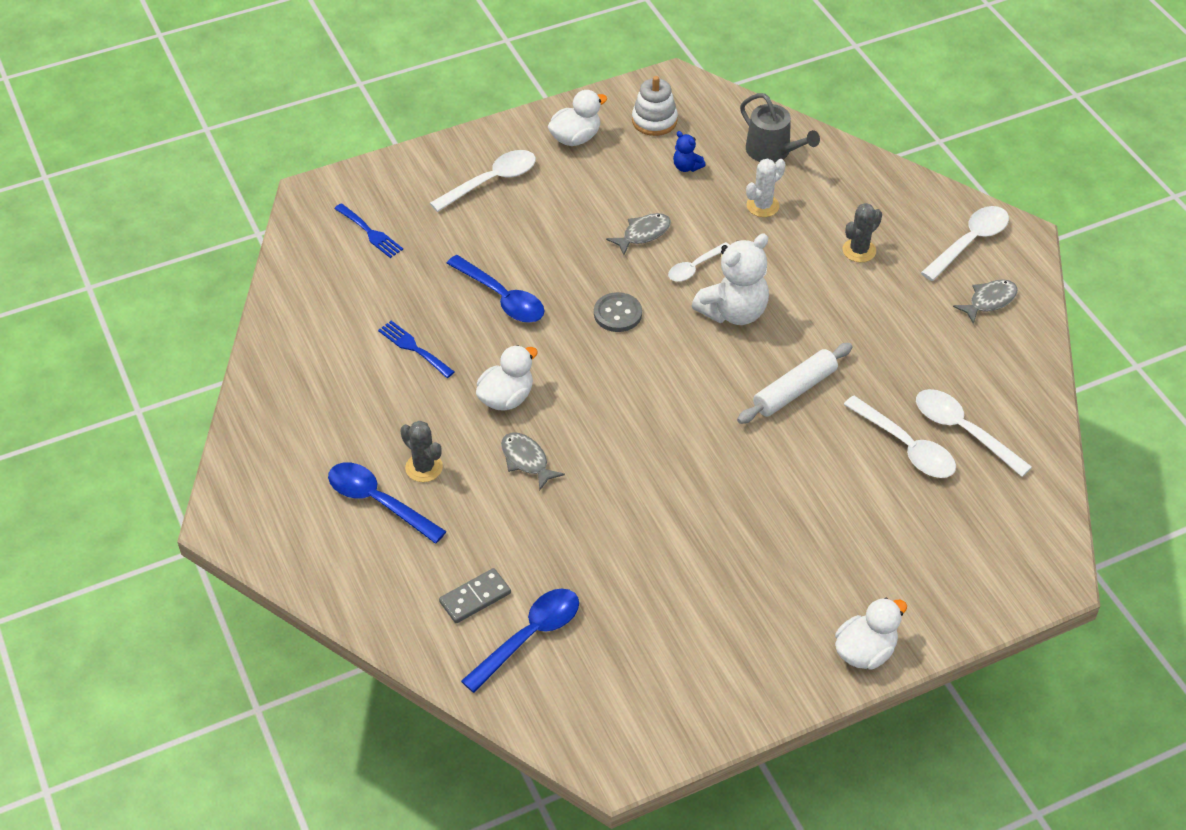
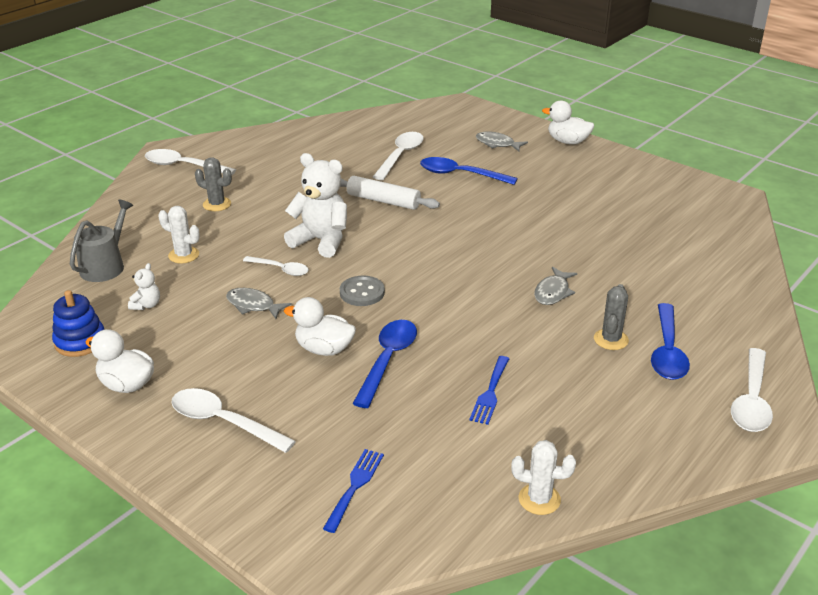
camera: 115 degrees left, 15 degrees down
(281, 327) = (539, 499): none -> white cactus
(475, 597) = (692, 277): grey domino -> none
(506, 398) = (501, 321): white duck -> white duck (324, 349)
(529, 637) = (694, 247): blue spoon -> blue spoon (461, 175)
(654, 121) = (80, 341): white stacking toy -> blue stacking toy
(686, 167) = (146, 305): blue teddy bear -> white teddy bear
(963, 431) = (371, 141): white spoon -> white spoon (751, 400)
(989, 301) = (242, 151): grey fish -> grey fish (497, 144)

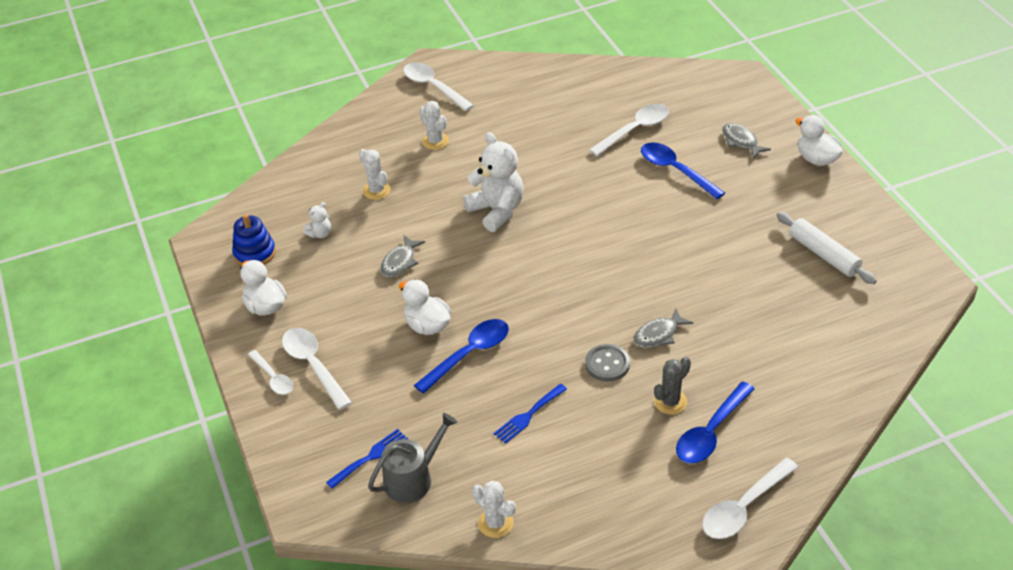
camera: 30 degrees right, 10 degrees up
(105, 266) = (311, 182): grey watering can -> grey watering can (413, 478)
(217, 204) = (435, 141): grey cactus -> white cactus
(253, 305) = (400, 262): grey fish -> grey fish turned 120 degrees counterclockwise
(280, 269) = (444, 231): white spoon -> white spoon (273, 378)
(362, 292) = (494, 278): grey button -> grey button (607, 364)
(383, 201) = (581, 181): white rolling pin -> white rolling pin (823, 254)

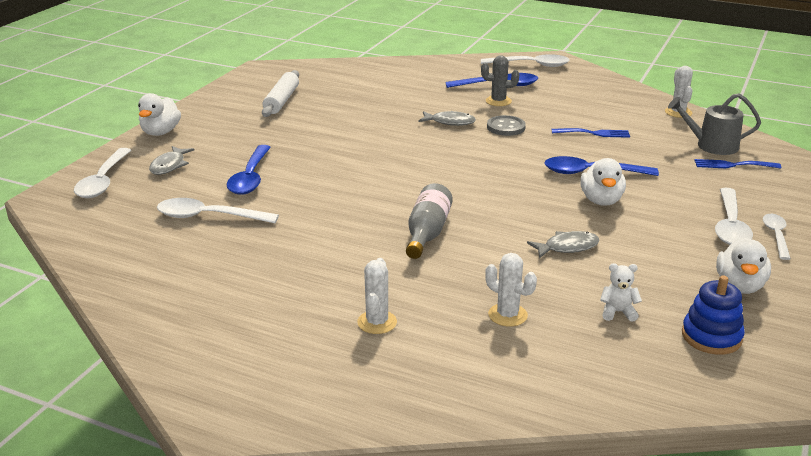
camera: 135 degrees left, 15 degrees down
(376, 190) = (507, 315): white cactus -> white cactus turned 60 degrees counterclockwise
(433, 87) = (273, 384): white spoon -> white spoon (103, 181)
(497, 211) = (427, 233): white teddy bear -> grey bottle

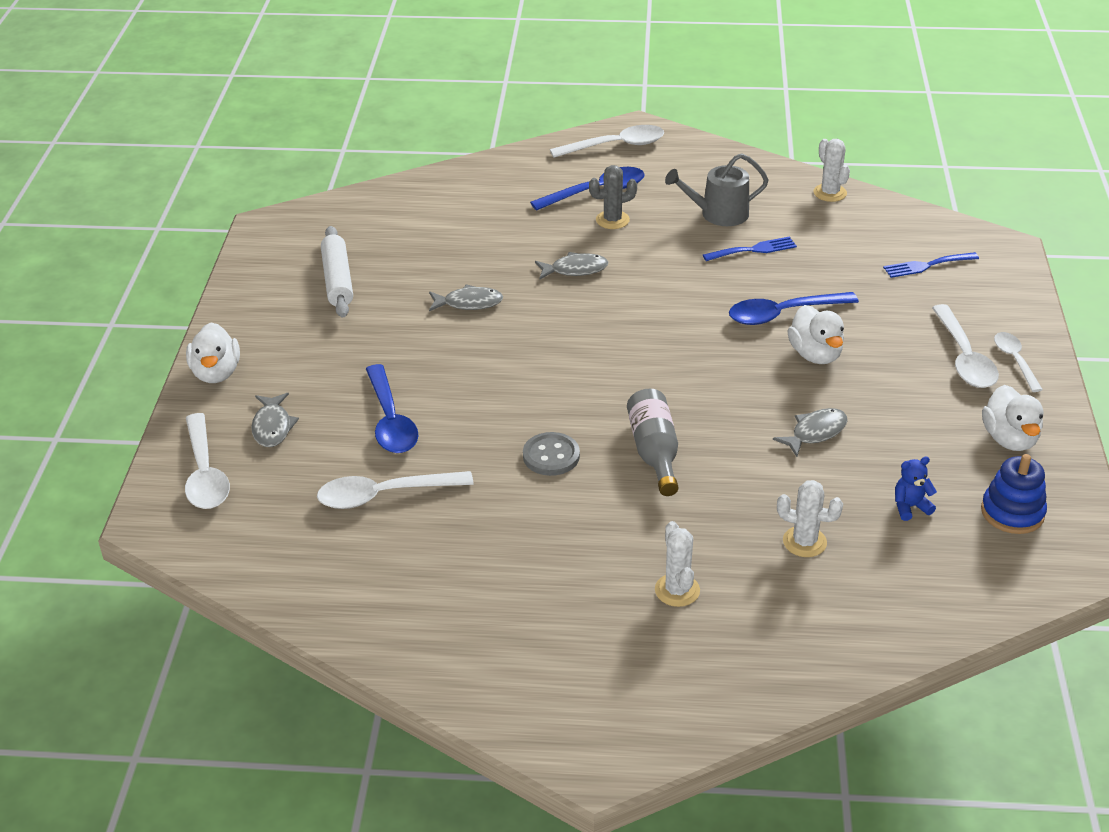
camera: 20 degrees left, 10 degrees up
(359, 127) = (469, 303): none -> grey fish
(506, 127) = (646, 263): grey button -> grey button (551, 456)
(618, 312) = (910, 507): white teddy bear -> blue teddy bear
(712, 145) = (891, 239): grey watering can -> grey watering can (718, 214)

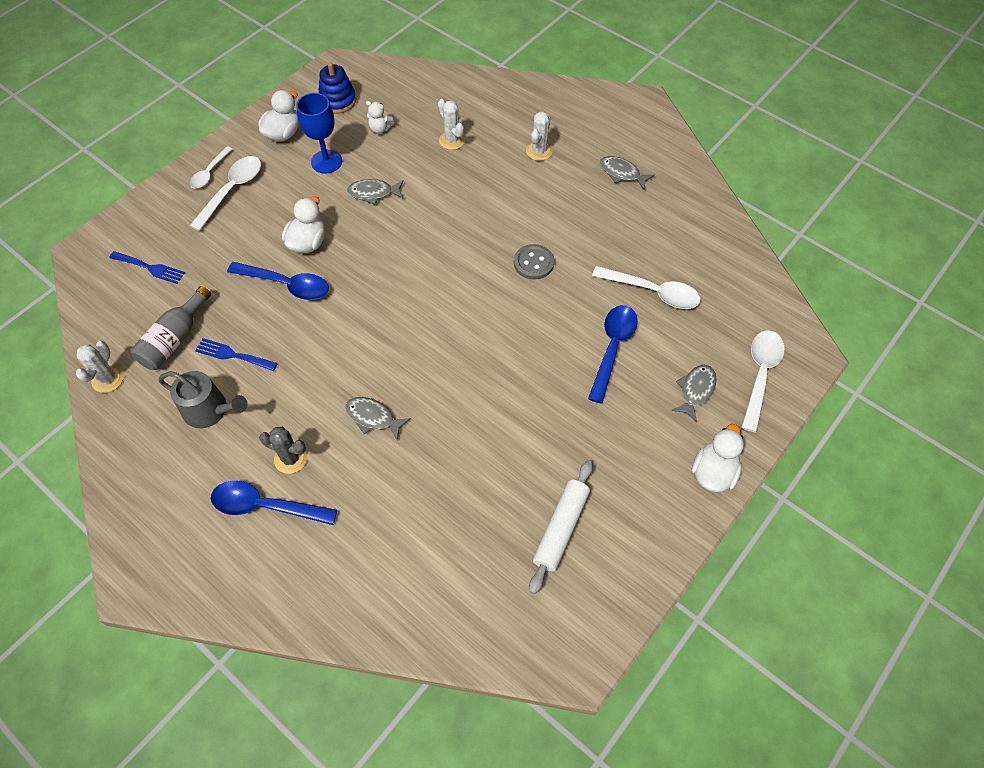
camera: 145 degrees left, 20 degrees up
(469, 303) = (479, 431): grey fish -> grey fish (622, 173)
(615, 146) = (183, 566): white spoon -> none
(654, 452) = (473, 231): grey bottle -> grey bottle (175, 339)
(910, 507) = (380, 129): blue teddy bear -> white teddy bear
(914, 436) = (326, 161): none -> blue goblet

